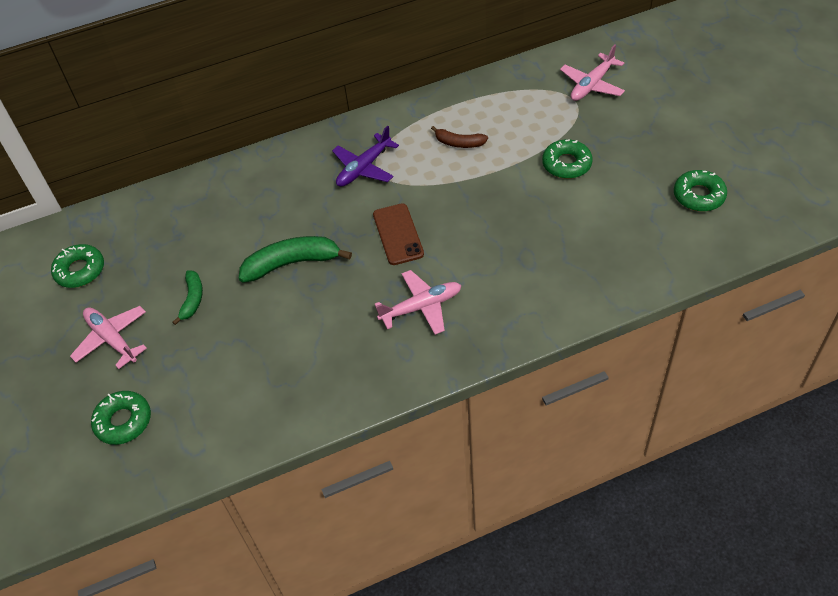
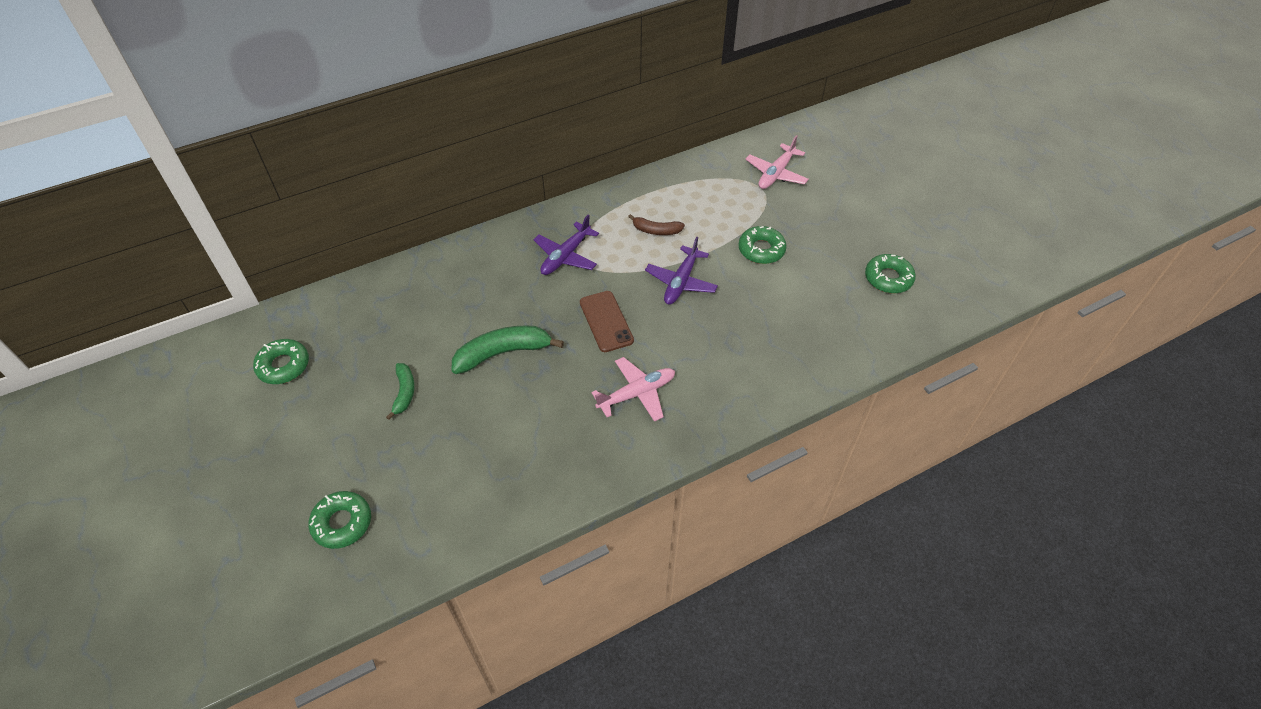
camera: 10 degrees left, 0 degrees up
(112, 339) = (323, 437): pink plane -> none
(479, 196) = (681, 282): none -> purple plane

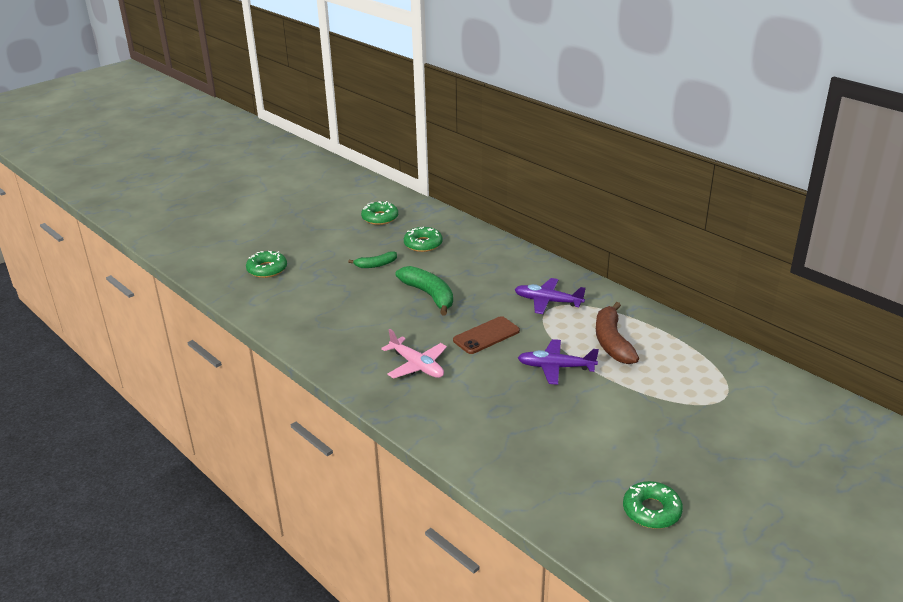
camera: 75 degrees right, 20 degrees down
(656, 230) = (612, 342): brown banana -> brown banana, size x1.74
(761, 250) = (631, 410): green donut -> green donut (423, 244)
(776, 174) = (756, 405): pink plane -> none

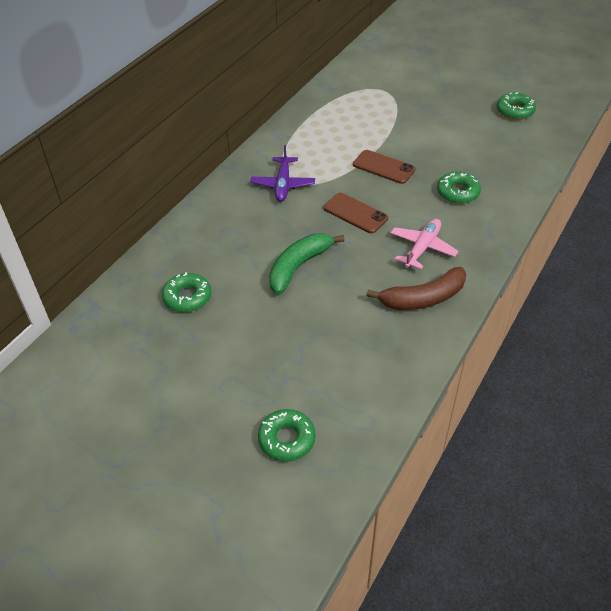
camera: 105 degrees left, 15 degrees up
(376, 265) = (246, 328): green banana -> none
(380, 218) = (121, 357): green donut -> green donut (458, 192)
(555, 367) = (383, 167): purple plane -> brown phone
(612, 342) = (334, 142): brown banana -> brown banana (423, 298)

